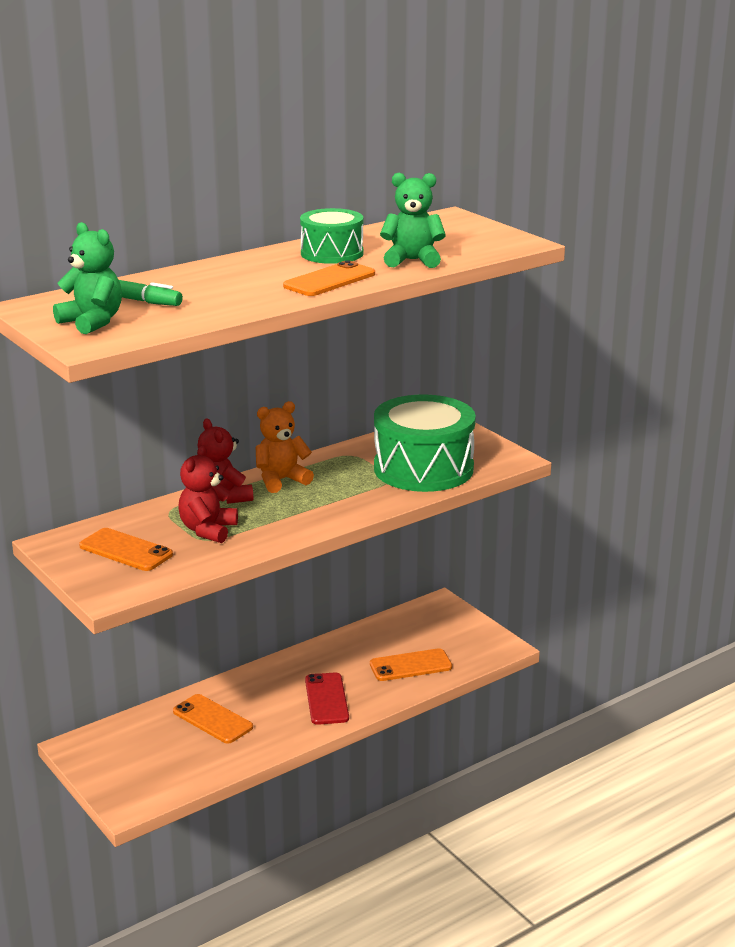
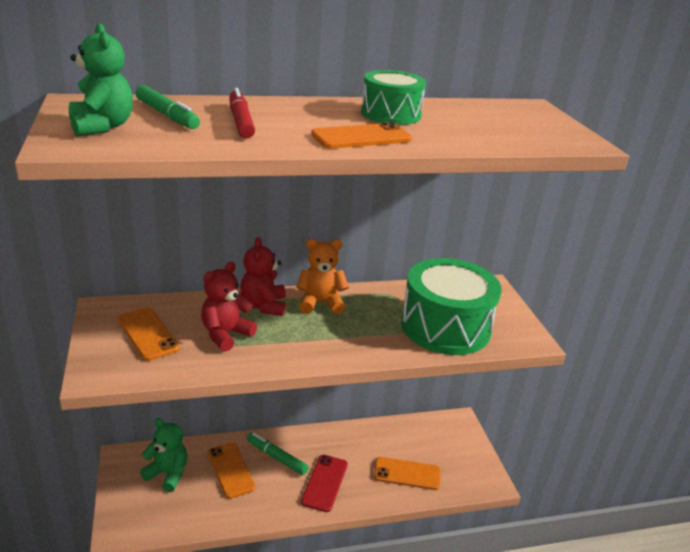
camera: 20 degrees right, 5 degrees up
(207, 290) = (241, 121): none -> red marker
(256, 693) = (276, 457): none -> green marker
(412, 260) = (460, 136): green teddy bear -> green teddy bear (168, 474)

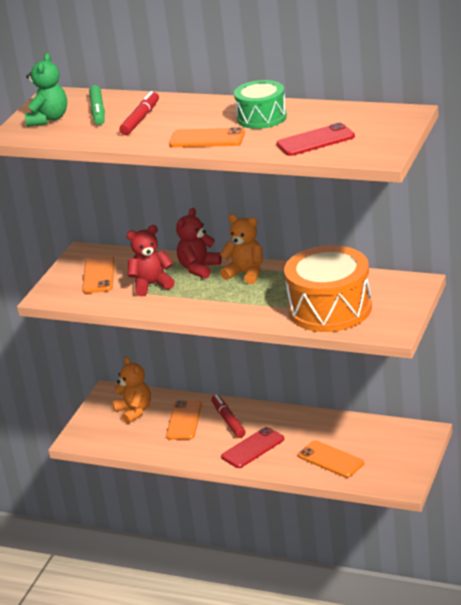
camera: 40 degrees right, 0 degrees up
(168, 474) = (134, 411): green teddy bear -> orange teddy bear
(276, 457) = (228, 420): green marker -> red marker
(445, 327) = (330, 309): green drum -> orange drum
(489, 132) = (315, 140): none -> red phone

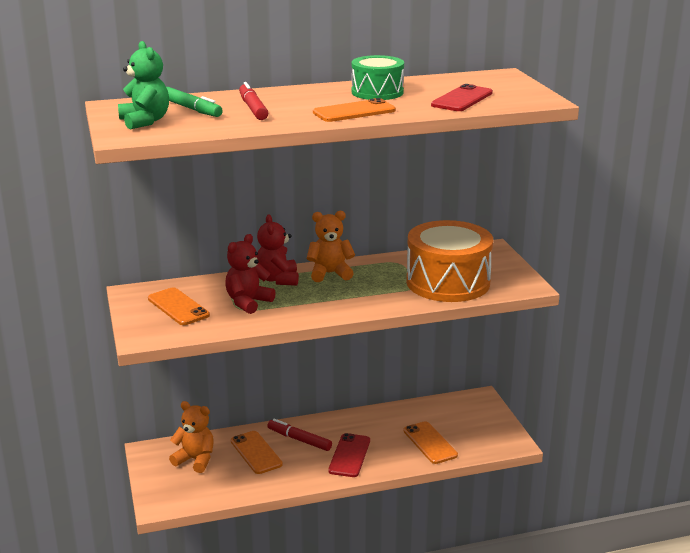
camera: 40 degrees left, 5 degrees down
(330, 459) = (430, 443): orange phone -> orange phone turned 60 degrees clockwise

